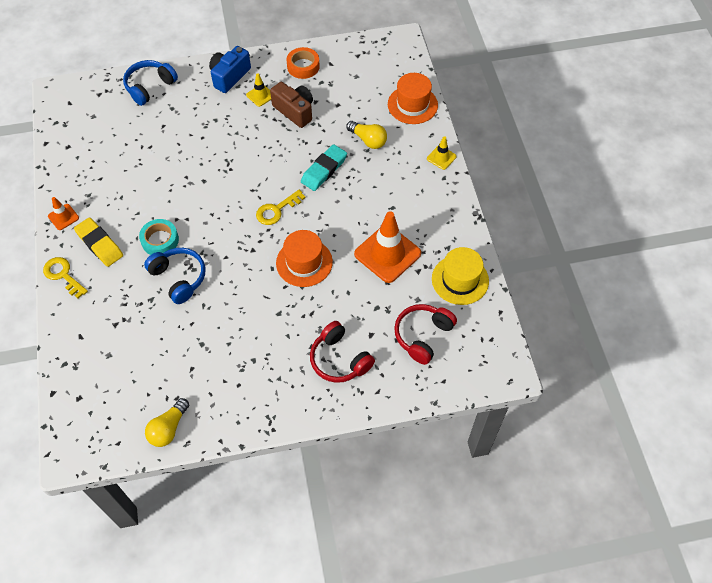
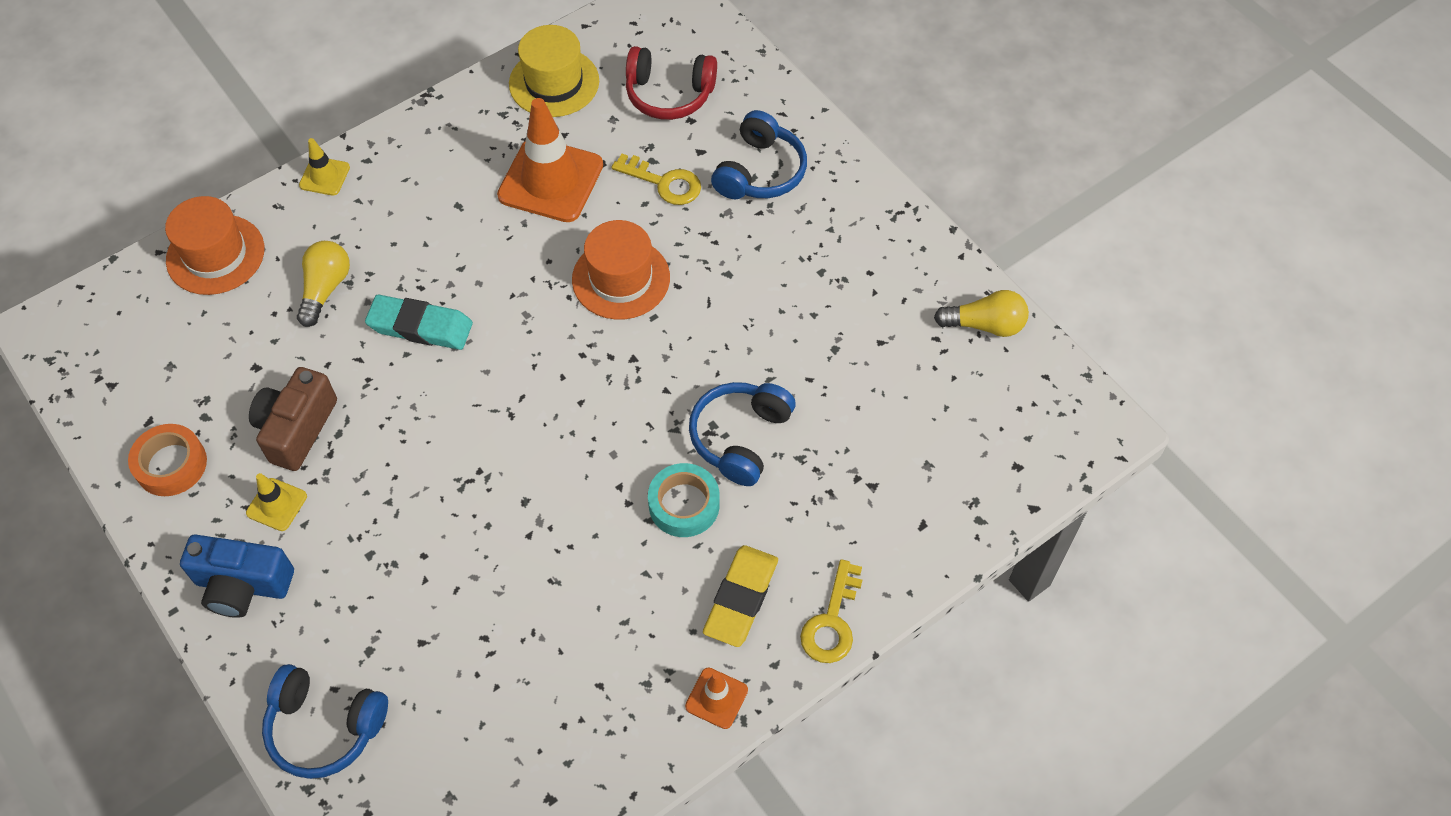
camera: 115 degrees left, 0 degrees up
(276, 210) = (537, 359): yellow key -> yellow key (664, 183)
(339, 359) = (760, 172): red headphones -> blue headphones

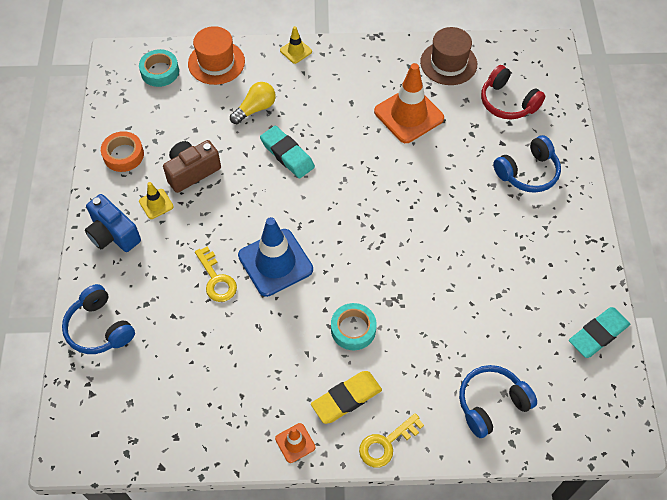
camera: 35 degrees right, 0 degrees up
(136, 314) = (160, 72): none -> turquoise tape
(513, 482) = (275, 262): none -> blue traffic cone
(554, 82) = (448, 63): yellow hat -> brown hat
(621, 278) = (408, 188): orange hat -> none
(664, 183) = (469, 149): yellow key -> yellow key (216, 279)
(740, 437) = (409, 312): blue headphones -> blue headphones (491, 403)
(985, 325) = (598, 334): yellow light bulb -> turquoise eraser

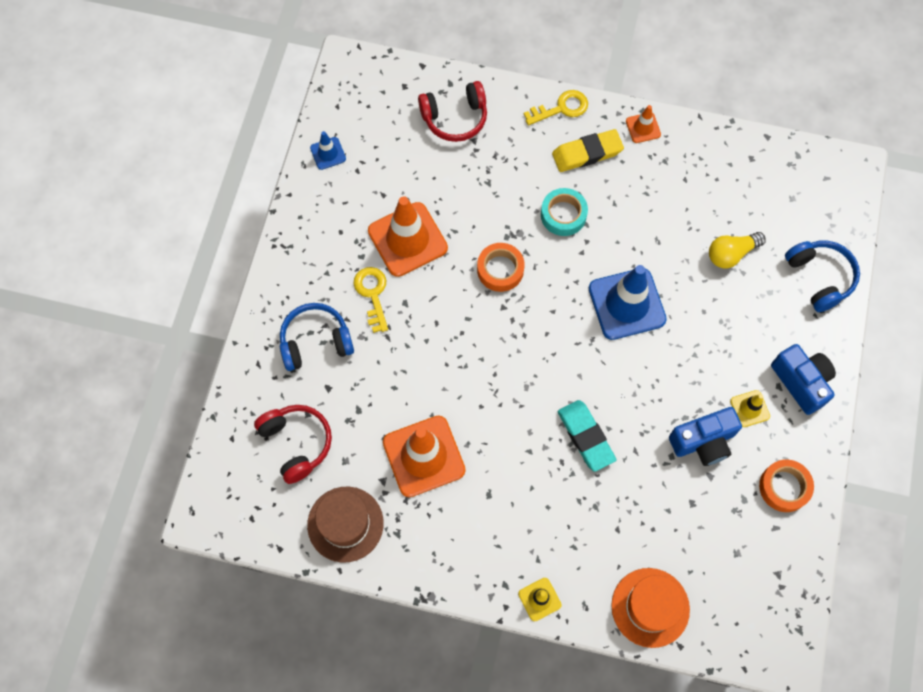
camera: 165 degrees left, 10 degrees up
(160, 72) = (728, 611): turquoise tape -> none
(192, 172) = (703, 441): brown camera -> blue camera
(216, 279) = (692, 300): yellow key -> yellow key (372, 294)
(255, 109) = (611, 515): yellow light bulb -> yellow light bulb (731, 254)
(396, 265) = (500, 270): none -> orange tape
(488, 272) = (407, 239): none -> orange traffic cone
(491, 403) = (455, 118): blue headphones -> red headphones
(598, 334) = (328, 153): turquoise eraser -> blue traffic cone

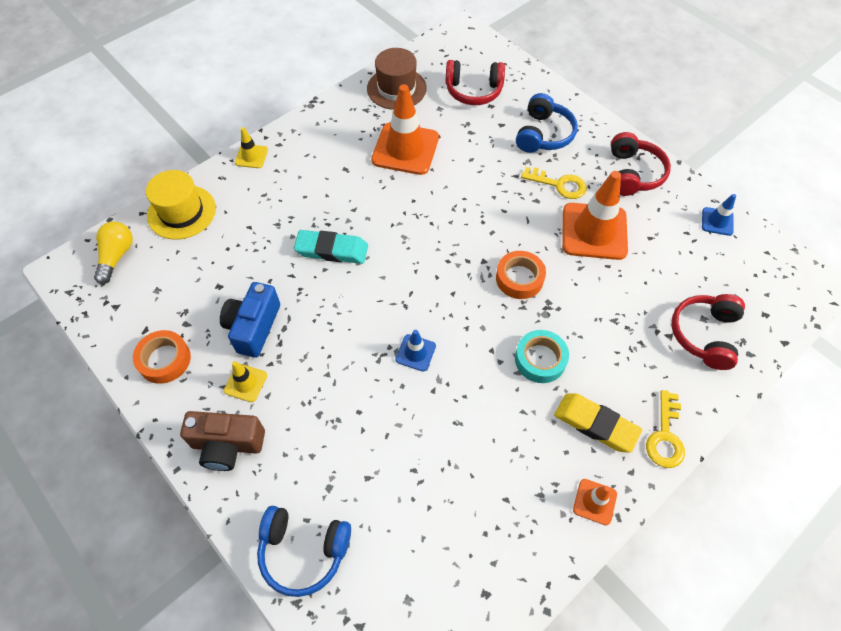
camera: 125 degrees right, 10 degrees down
(315, 241) = (633, 173): none -> red headphones
(587, 153) = (595, 424): yellow eraser -> yellow eraser turned 75 degrees counterclockwise
(627, 304) = (415, 353): blue traffic cone -> blue traffic cone, size x0.48
(650, 607) = (181, 212): orange hat -> yellow hat
(731, 254) = (394, 481): yellow light bulb -> yellow light bulb (117, 256)
(801, 382) = (227, 445): blue camera -> brown camera

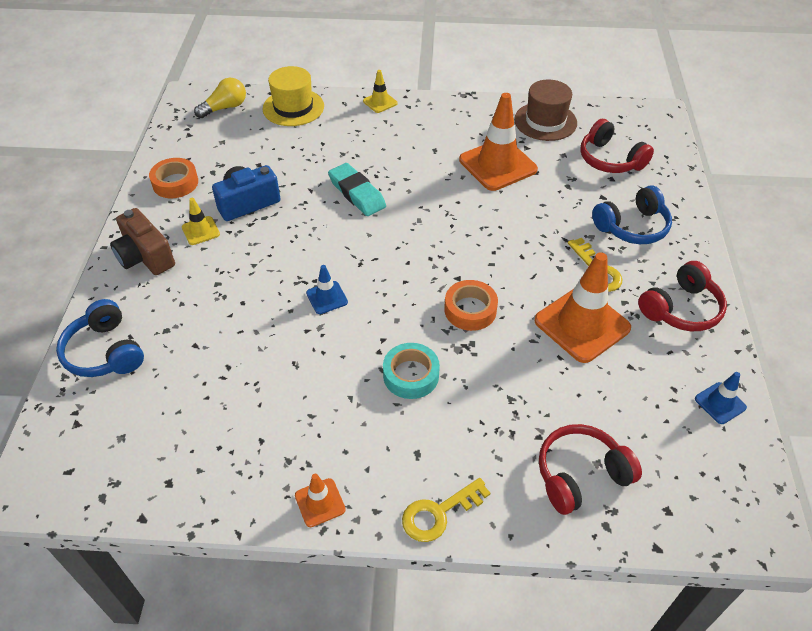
camera: 45 degrees right, 10 degrees down
(595, 424) = (393, 454): yellow eraser -> none

